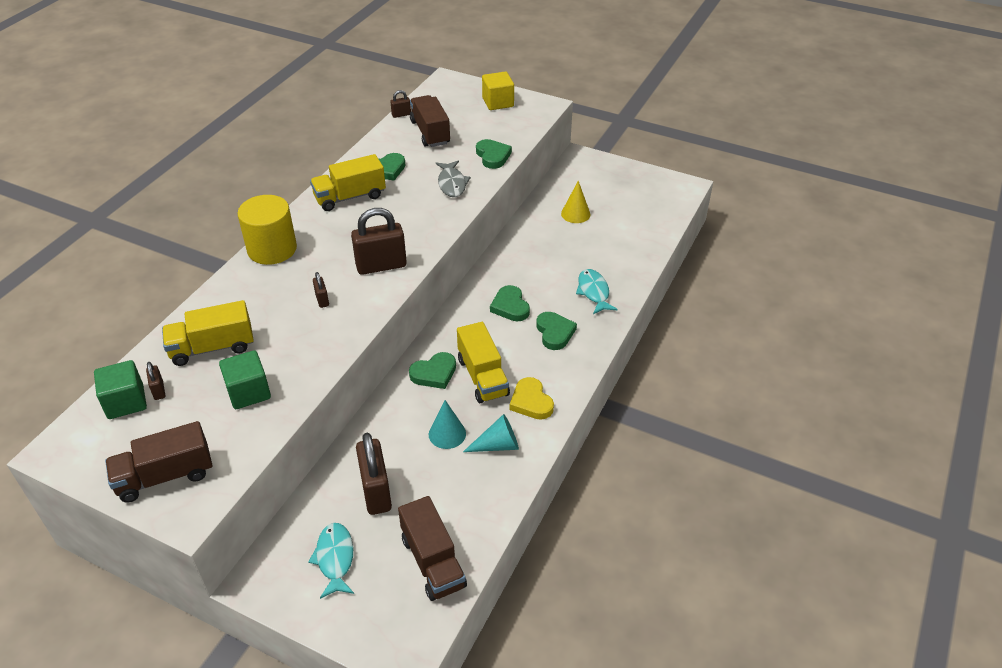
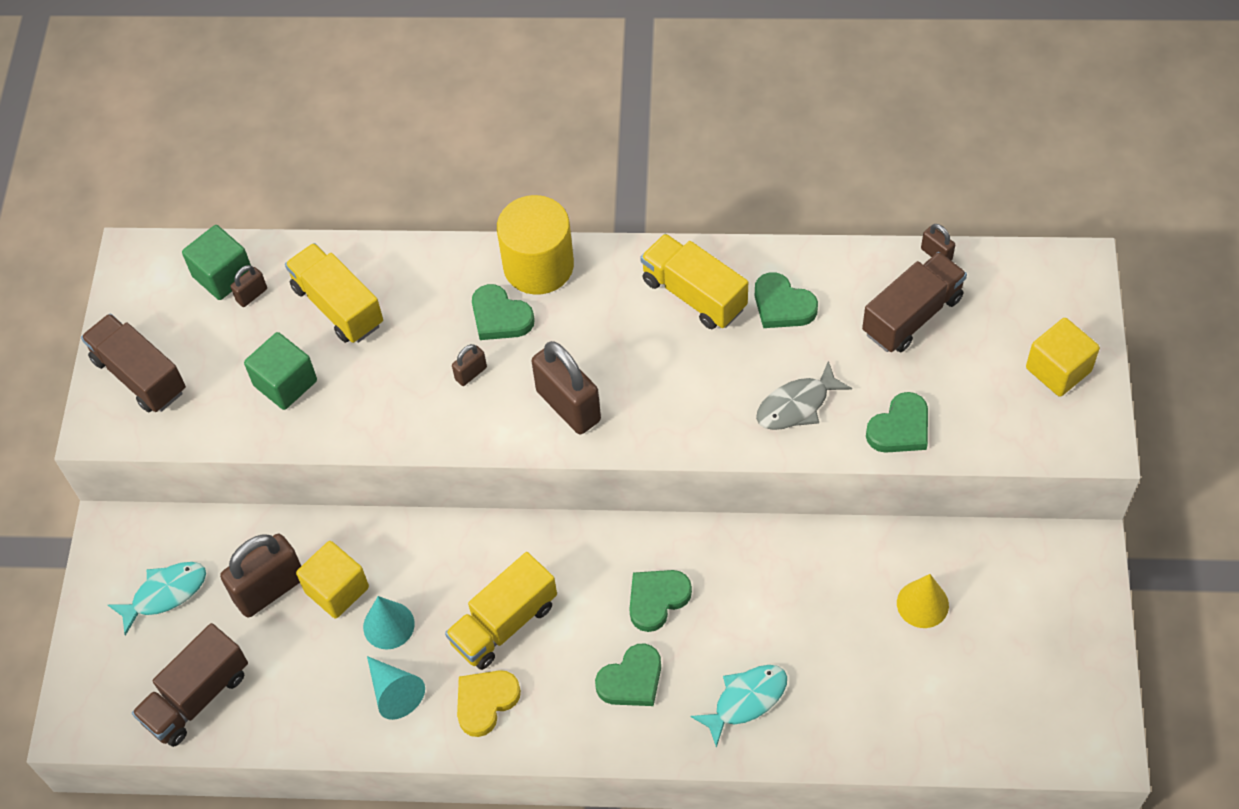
camera: 70 degrees right, 15 degrees up
(402, 453) = (337, 589): none -> yellow cube
(434, 373) = (483, 562): green heart -> green heart (500, 317)

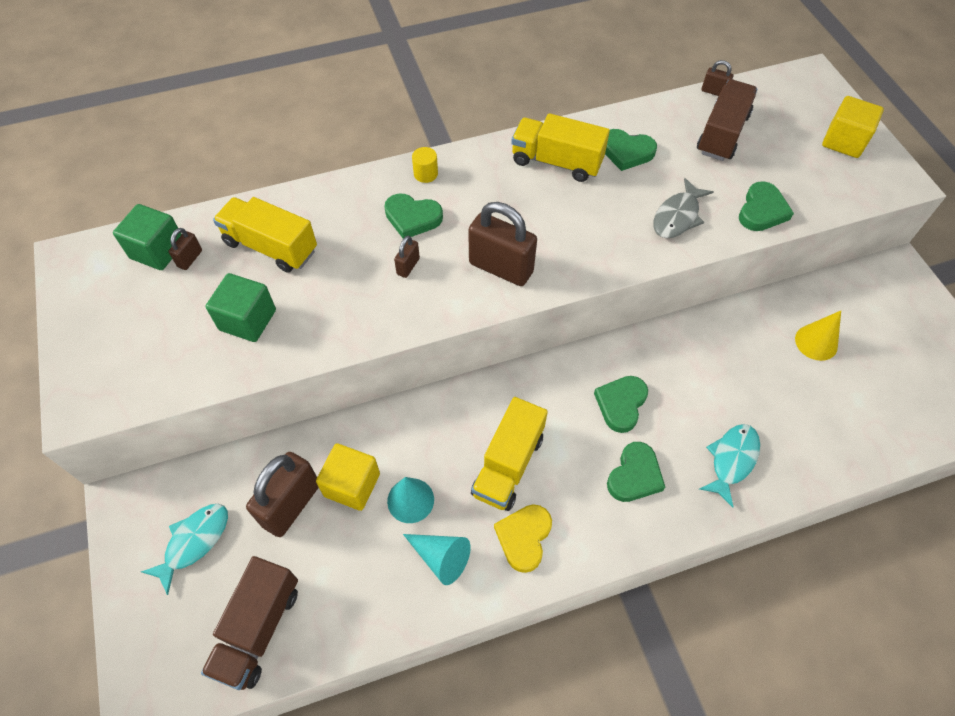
camera: 25 degrees left, 0 degrees up
(140, 375) = (106, 352): brown truck -> none
(538, 266) = (425, 174): yellow cylinder -> yellow cylinder, size x0.41

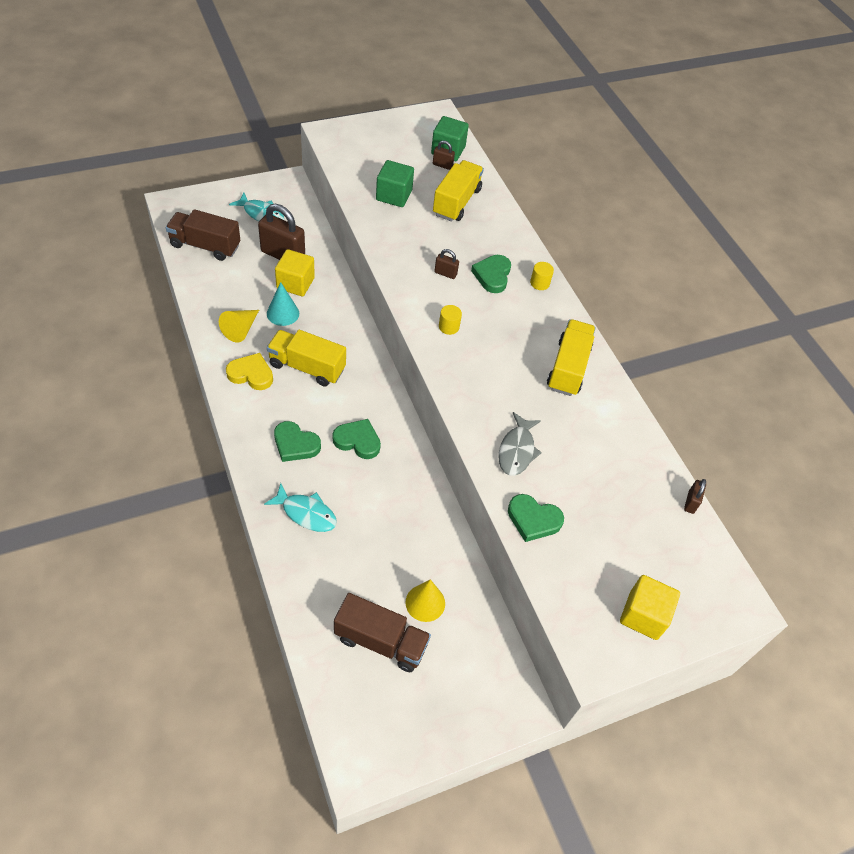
camera: 80 degrees right, 5 degrees down
(441, 558) = (241, 329): turquoise cone -> yellow cone
(501, 268) = (449, 327): brown padlock -> yellow cylinder
(626, 152) = (590, 420): green heart -> none
(677, 216) = (517, 450): grey fish -> grey fish turned 105 degrees counterclockwise
(722, 134) = (630, 501): brown truck -> brown truck (381, 641)

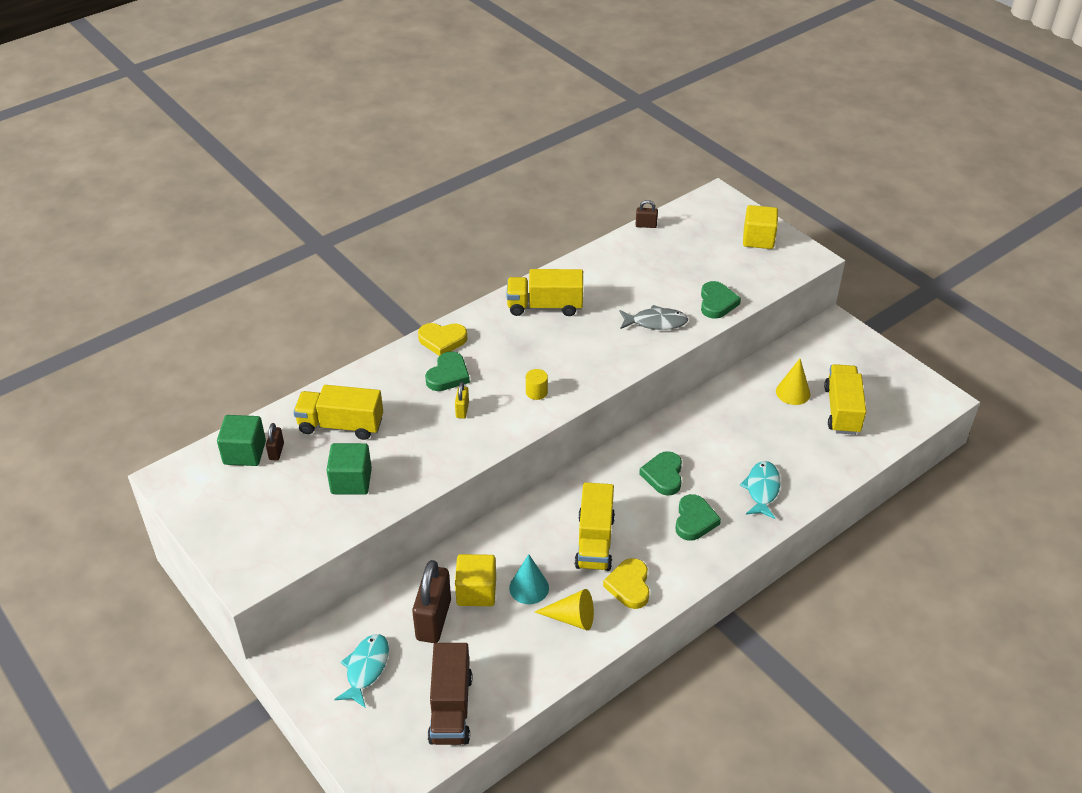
camera: 100 degrees left, 10 degrees down
(381, 641) = (842, 410): brown truck -> yellow truck
(445, 273) = (462, 410): brown padlock -> yellow padlock
(492, 275) = (448, 375): green heart -> green heart turned 60 degrees counterclockwise
(539, 283) = (442, 340): yellow cylinder -> yellow heart

